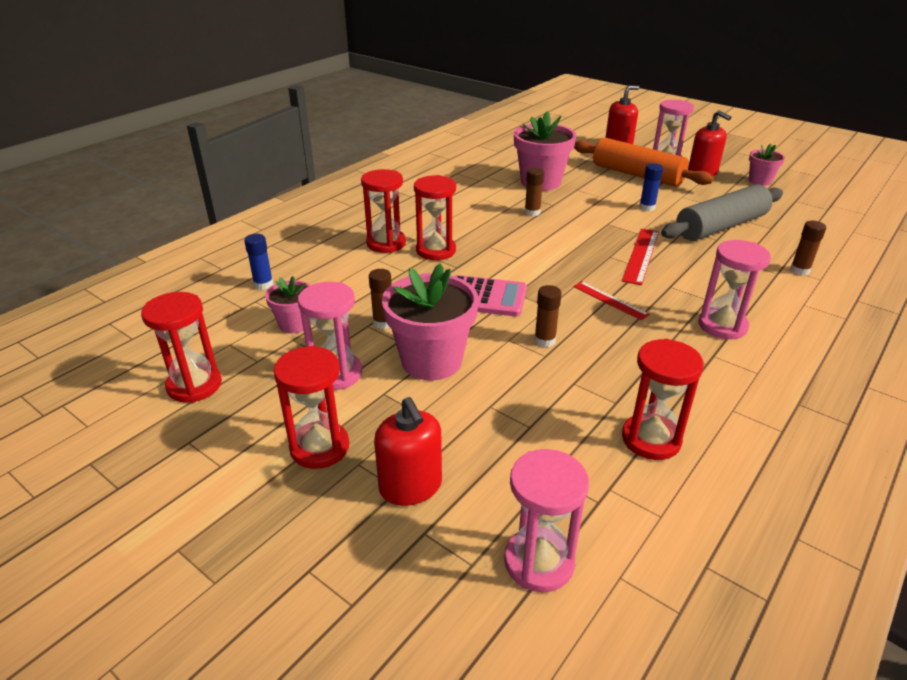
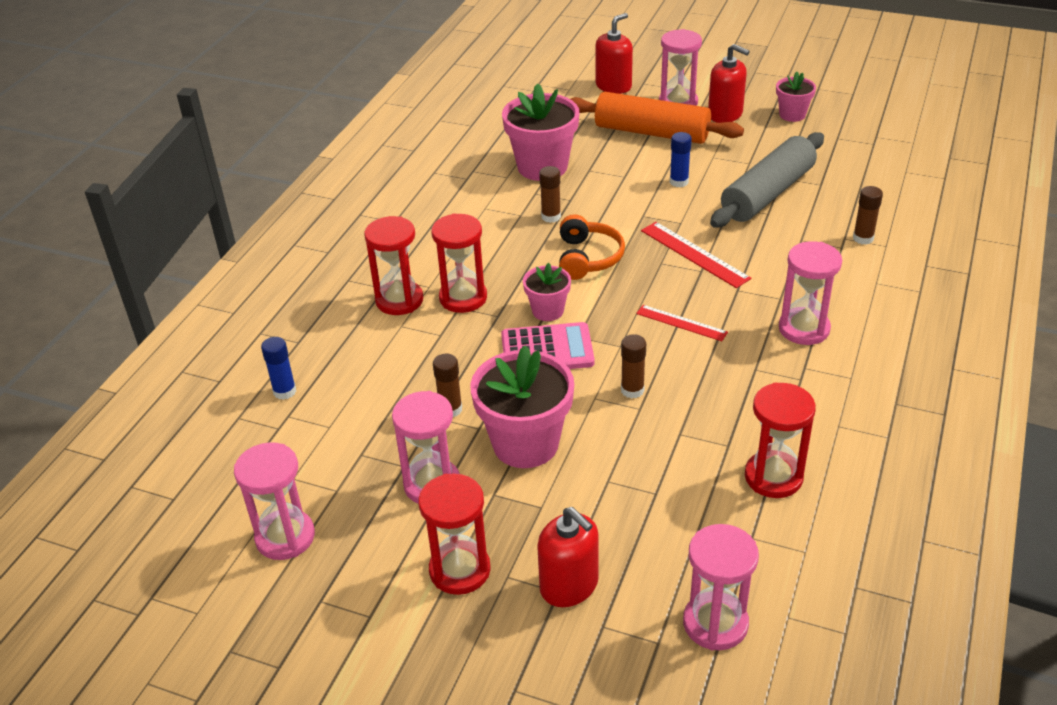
camera: 15 degrees left, 5 degrees up
(194, 385) = (285, 537): red hourglass -> pink hourglass
(294, 324) = (352, 435): pink flower pot -> pink flower pot (548, 311)
(549, 243) = (588, 258): none -> orange headphones
(641, 255) = (694, 254): red ruler -> red ruler turned 45 degrees counterclockwise

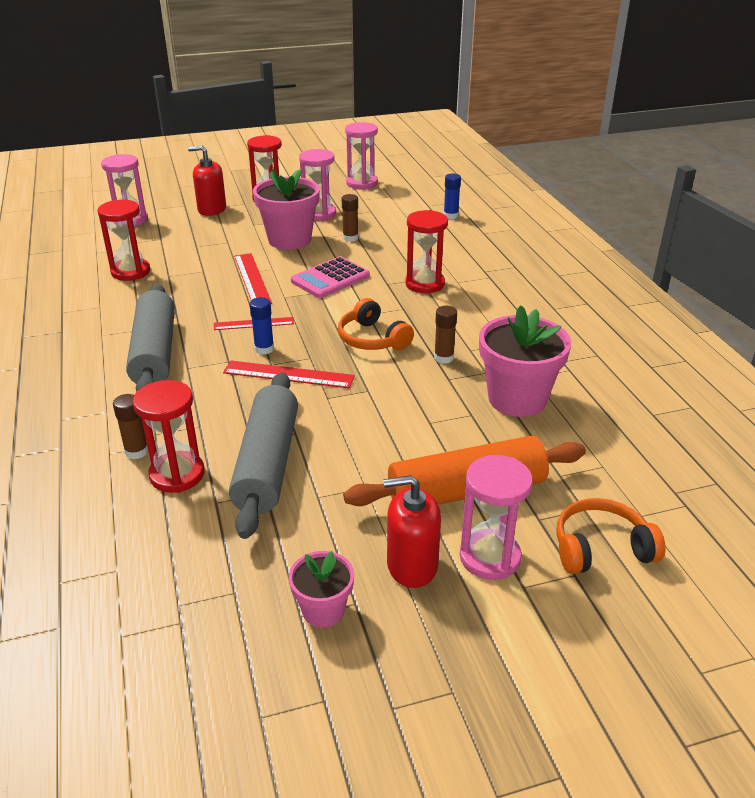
camera: 140 degrees right, 5 degrees down
(399, 300) = (463, 269): red hourglass -> red hourglass (177, 474)
(548, 311) = (357, 297): pink flower pot -> none
(613, 86) = (601, 548): red soap dispenser -> orange headphones
(632, 390) = (252, 279): brown glue stick -> red ruler
(679, 182) = (370, 439): blue glue stick -> blue glue stick (264, 349)
(804, 329) = (154, 352): pink hourglass -> grey rolling pin

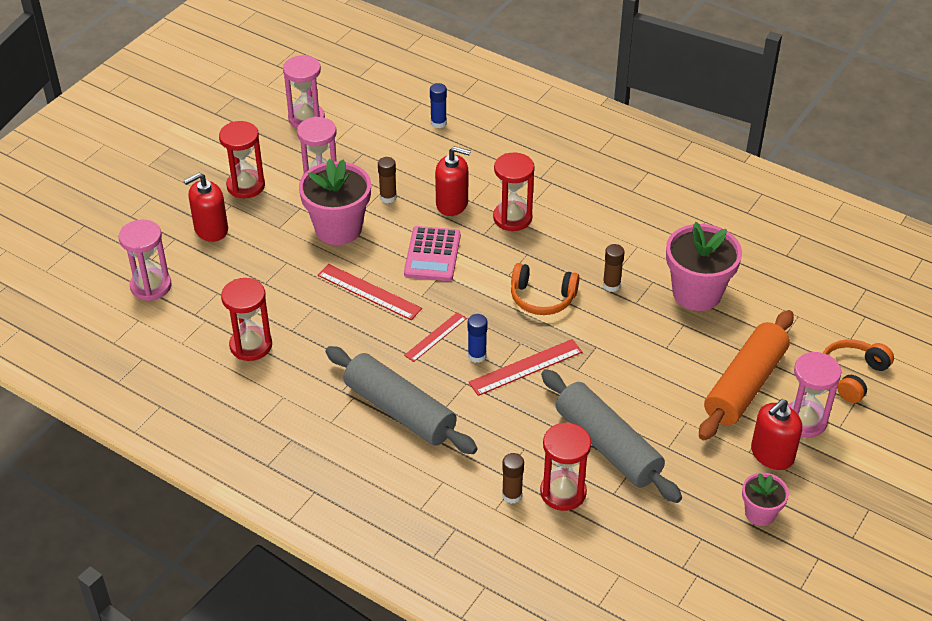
camera: 40 degrees left, 10 degrees up
(391, 258) = (452, 204): none -> red soap dispenser

